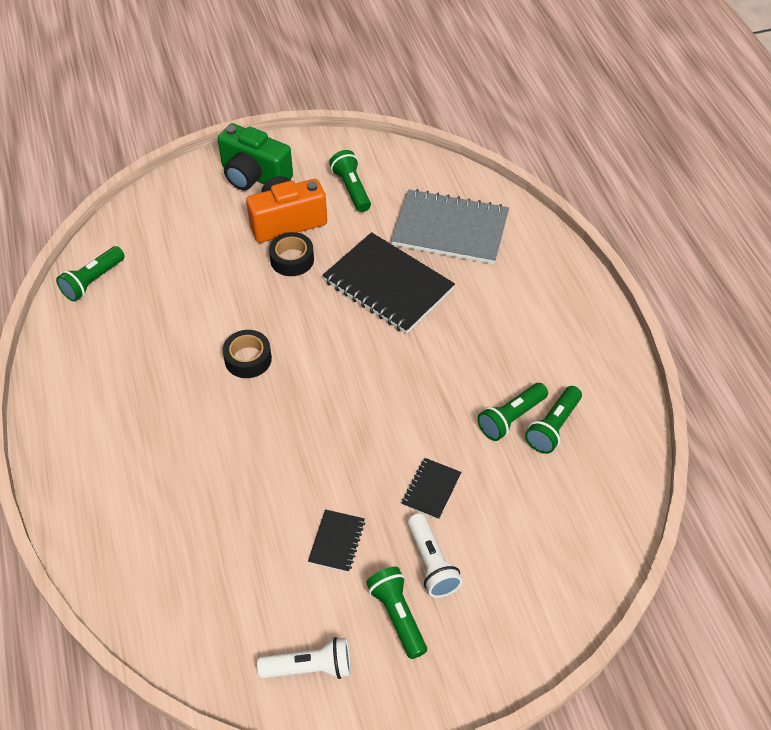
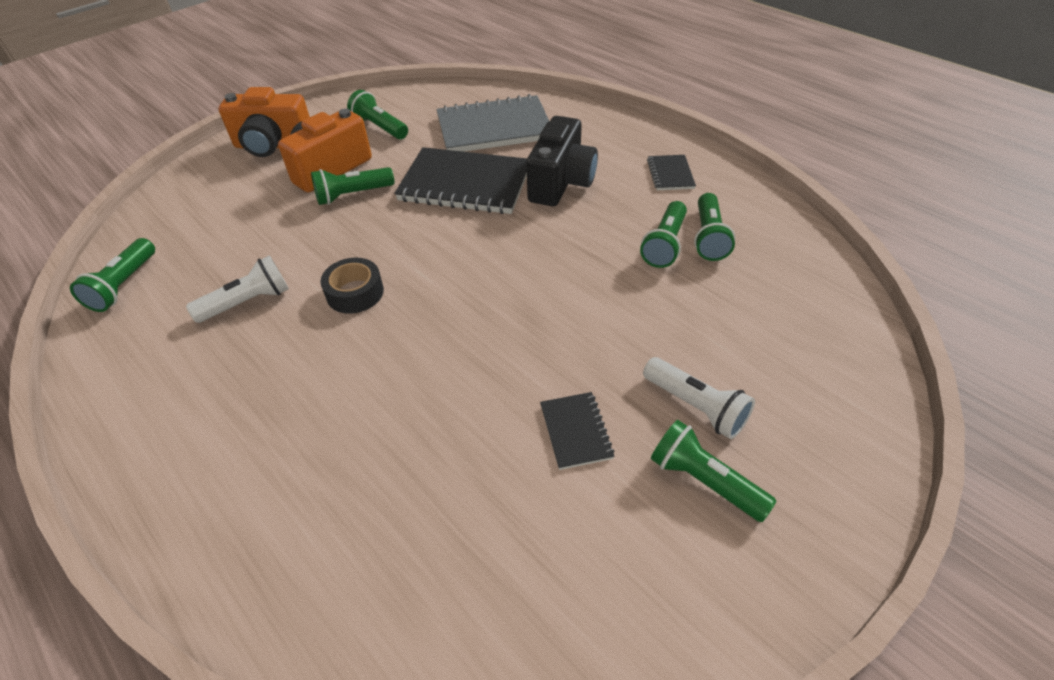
camera: 25 degrees left, 5 degrees down
(254, 176) = (273, 145): green camera -> orange camera
(292, 259) = (353, 195): black tape -> green flashlight
(310, 667) = (648, 599): white flashlight -> white flashlight (248, 302)
(431, 489) = (638, 335): black notebook -> black notebook (670, 174)
(469, 317) = (561, 183): none -> black camera

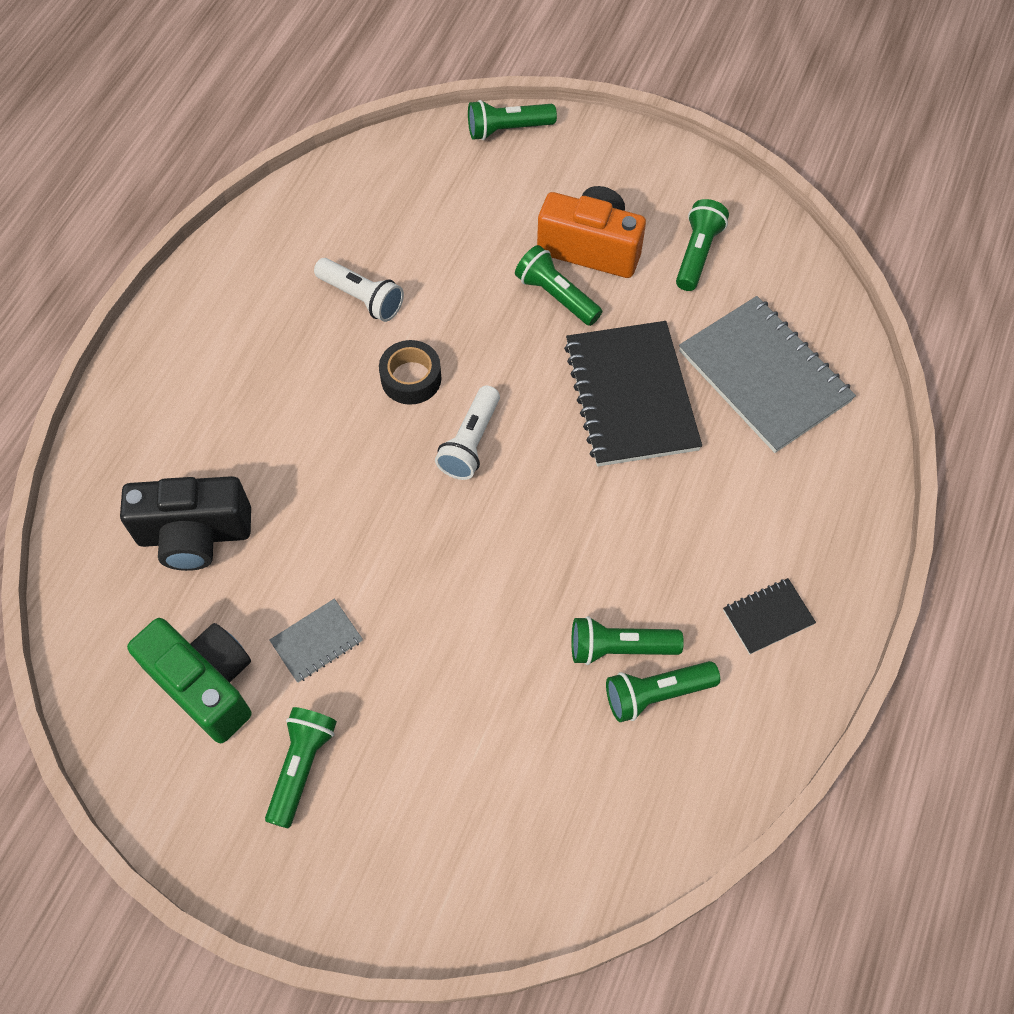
camera: 65 degrees right, 15 degrees up
(124, 285) = (341, 189): green flashlight -> green flashlight (507, 129)
(273, 145) = (605, 171): orange camera -> none
(561, 183) = (684, 497): black camera -> black camera (195, 535)
(576, 431) = (317, 641): black notebook -> grey notebook
(581, 545) = (206, 684): none -> green camera
(696, 407) = (385, 740): white flashlight -> white flashlight (470, 442)

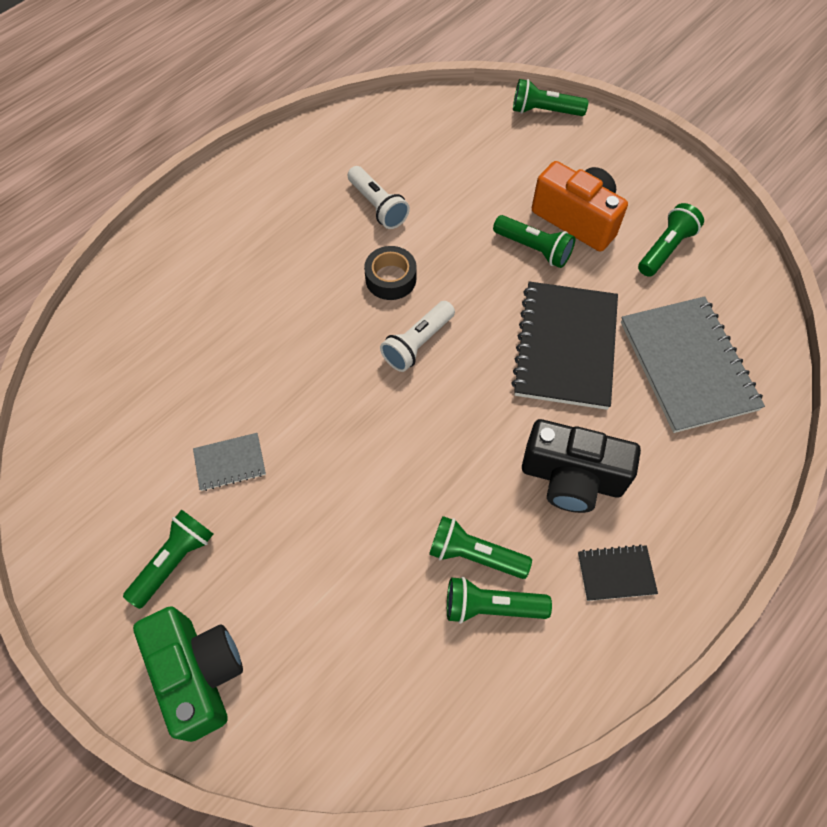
camera: 20 degrees right, 0 degrees up
(195, 535) = (174, 347): black camera -> black camera (571, 478)
(206, 684) = (131, 467): green camera -> green camera (199, 673)
(556, 296) = (534, 249): green flashlight -> green flashlight turned 150 degrees clockwise

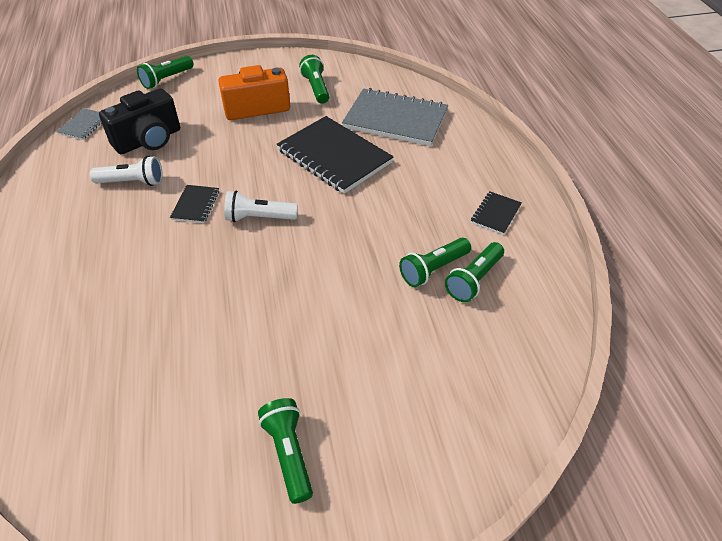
camera: 55 degrees left, 15 degrees down
(199, 673) = (398, 482): green camera -> none
(230, 463) = (240, 371): grey notebook -> grey notebook (84, 125)
(391, 278) = (195, 205): black tape -> black notebook
(417, 343) = (259, 218): white flashlight -> white flashlight turned 105 degrees clockwise
(534, 249) = (254, 133): green flashlight -> none
(571, 478) = (421, 200): black camera -> black camera (149, 140)

